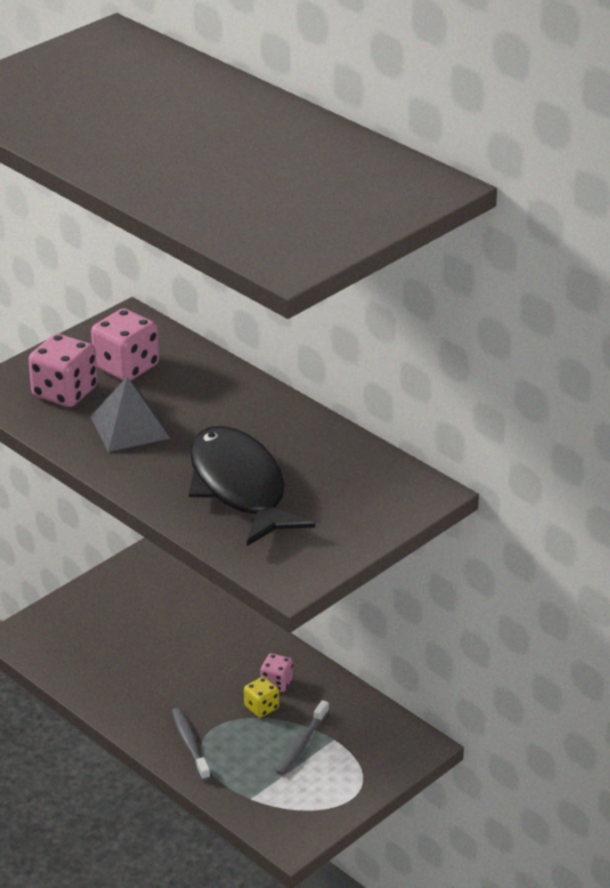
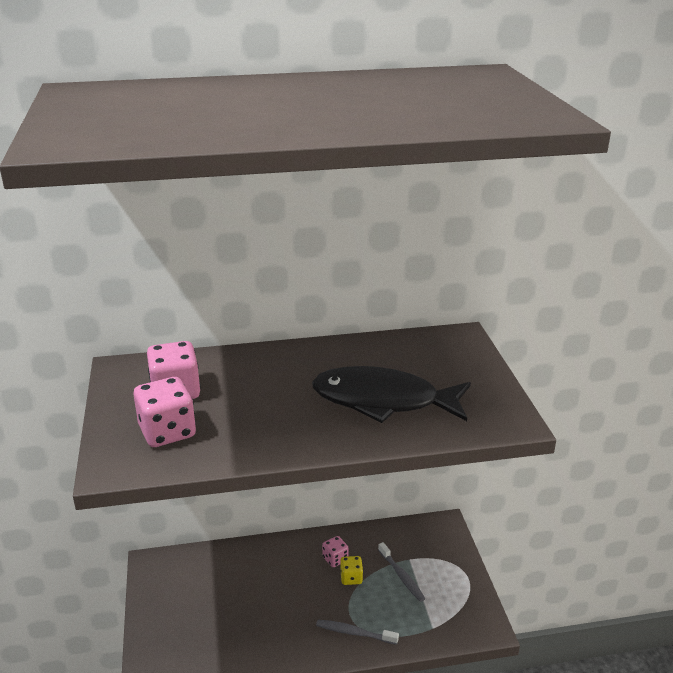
camera: 55 degrees left, 5 degrees down
(129, 427) = (252, 419): grey pyramid -> none

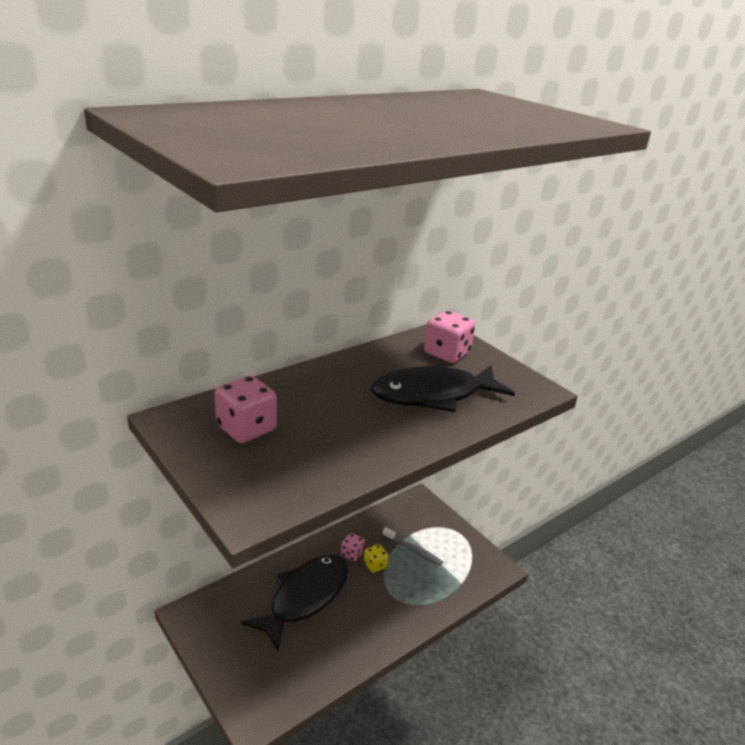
camera: 30 degrees left, 0 degrees up
(167, 432) = (272, 467): pink dice -> pink dice (446, 353)
(262, 585) = (305, 597): none -> black fish
(354, 633) = (406, 609): grey toothbrush -> none

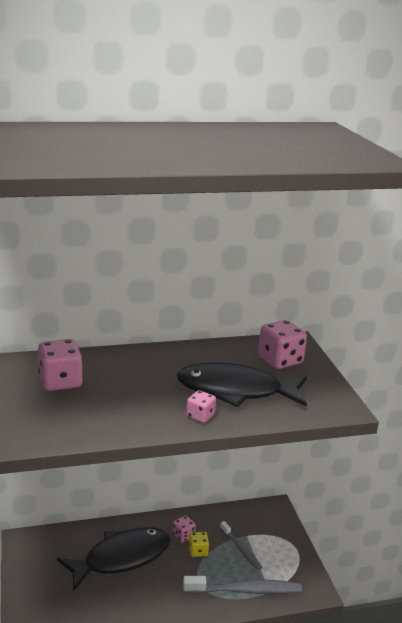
camera: 25 degrees right, 5 degrees down
(423, 431) = (200, 416): none -> pink dice
(440, 590) = (245, 590): none -> grey toothbrush

